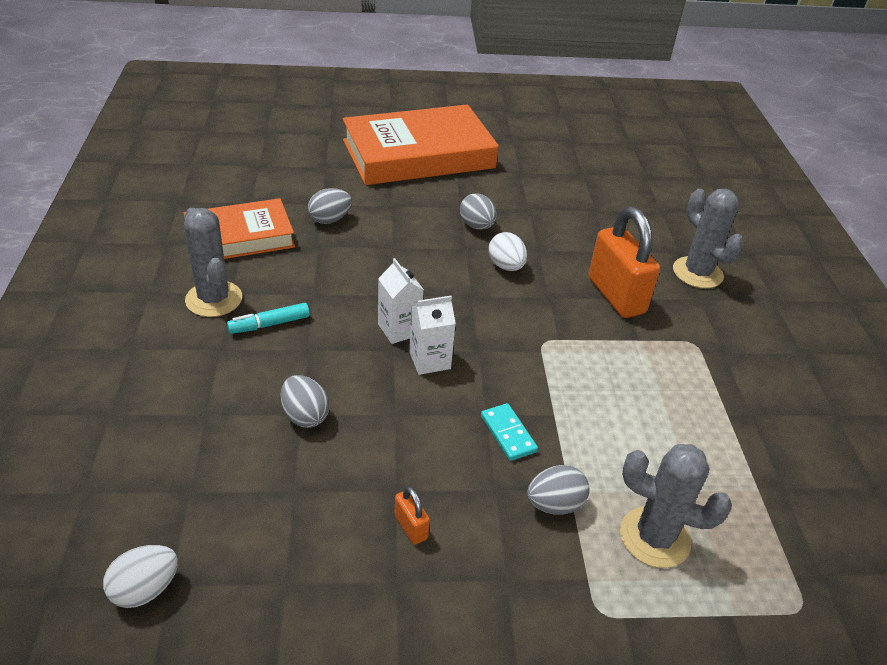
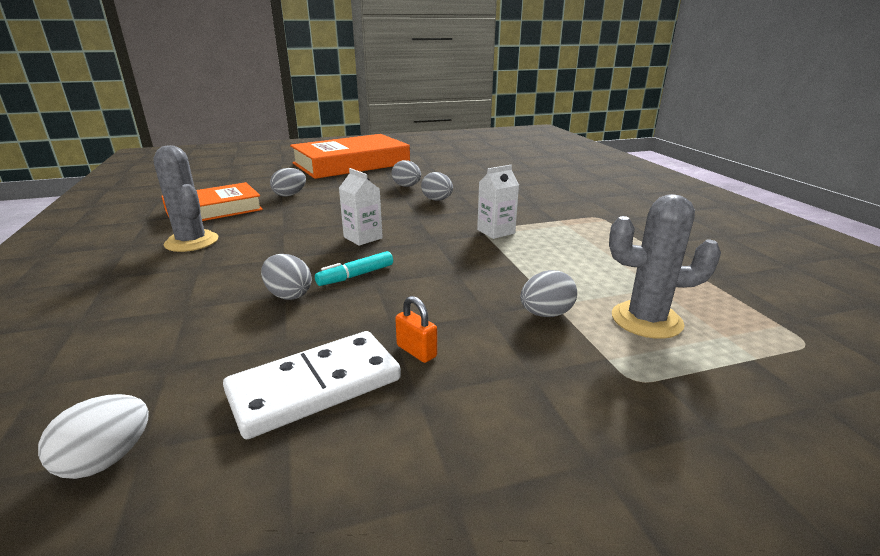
camera: 10 degrees left, 15 degrees down
(269, 324) = (245, 249): turquoise marker -> turquoise marker (356, 276)
(312, 550) = (315, 386): none -> white domino
(429, 360) = (395, 250): white carton -> white carton (496, 231)
(506, 266) = (437, 200): white egg -> grey egg
(508, 434) = (481, 279): turquoise domino -> none
(616, 295) = (526, 203): orange padlock -> none
(697, 273) = (577, 188): grey cactus -> none

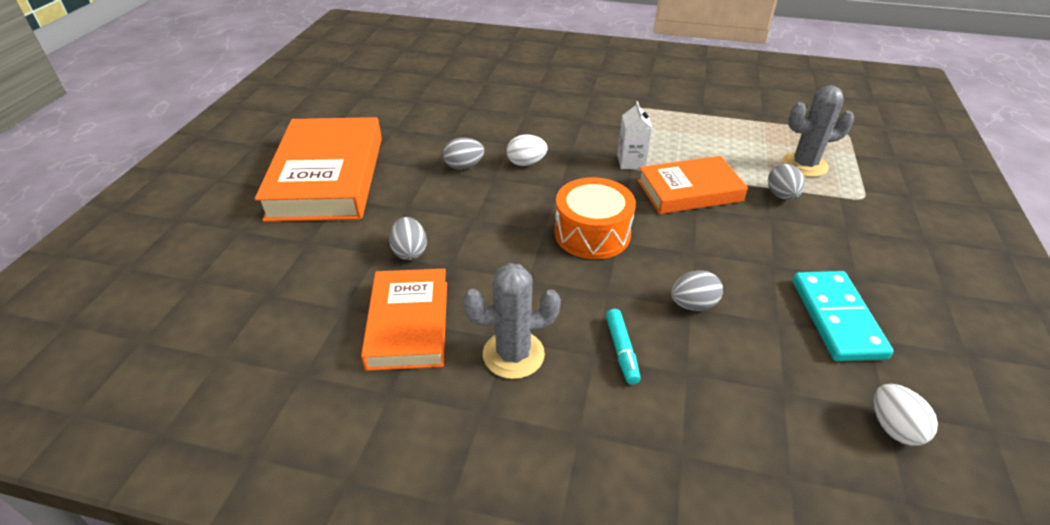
camera: 60 degrees left, 15 degrees up
(315, 386) = (836, 318): white domino -> turquoise domino
(356, 276) = (675, 259): turquoise marker -> turquoise marker (621, 351)
(363, 238) = (592, 233): white carton -> orange drum
(416, 351) = (808, 263): orange padlock -> none
(437, 200) = (526, 163): grey egg -> white egg
(482, 263) = (689, 191): none -> orange book
(646, 320) = (804, 165): grey cactus -> grey cactus turned 45 degrees clockwise

